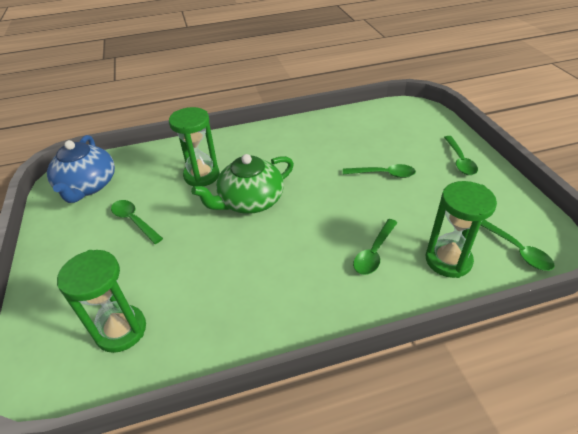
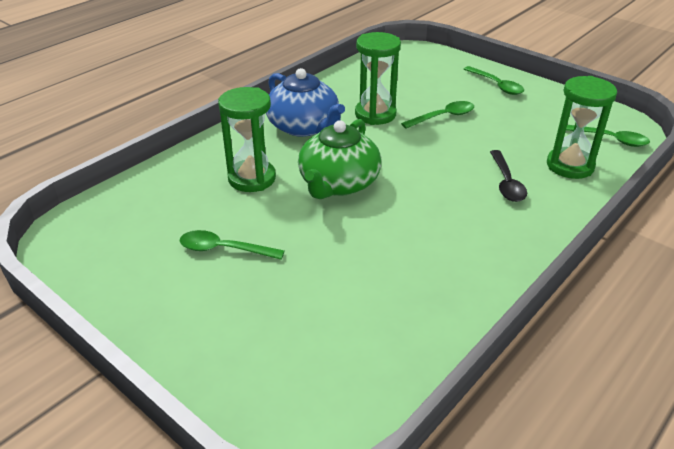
camera: 35 degrees left, 5 degrees down
(88, 186) = (110, 239): blue teapot -> blue teapot (304, 127)
(121, 330) = (342, 348): green hourglass -> green hourglass (375, 114)
(374, 252) = (506, 183): green spoon -> black spoon

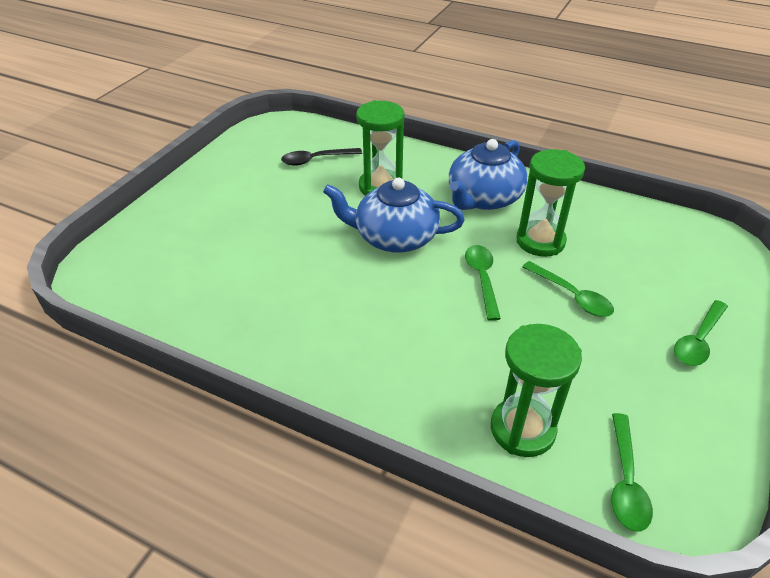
camera: 75 degrees right, 5 degrees up
(224, 249) = (280, 195): green spoon -> green spoon (482, 279)
(338, 183) = (394, 237): green teapot -> blue teapot
(506, 183) = (452, 364): black spoon -> black spoon (316, 160)

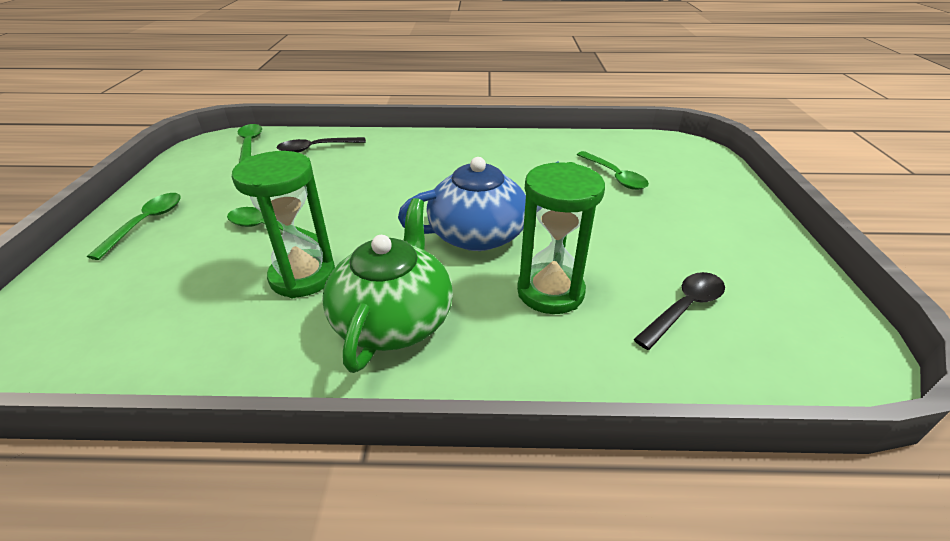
camera: 155 degrees right, 5 degrees down
(482, 279) = (367, 220): green spoon -> green spoon (614, 176)
(483, 198) = (394, 319): blue teapot -> green teapot
(522, 429) = (316, 148): green hourglass -> black spoon

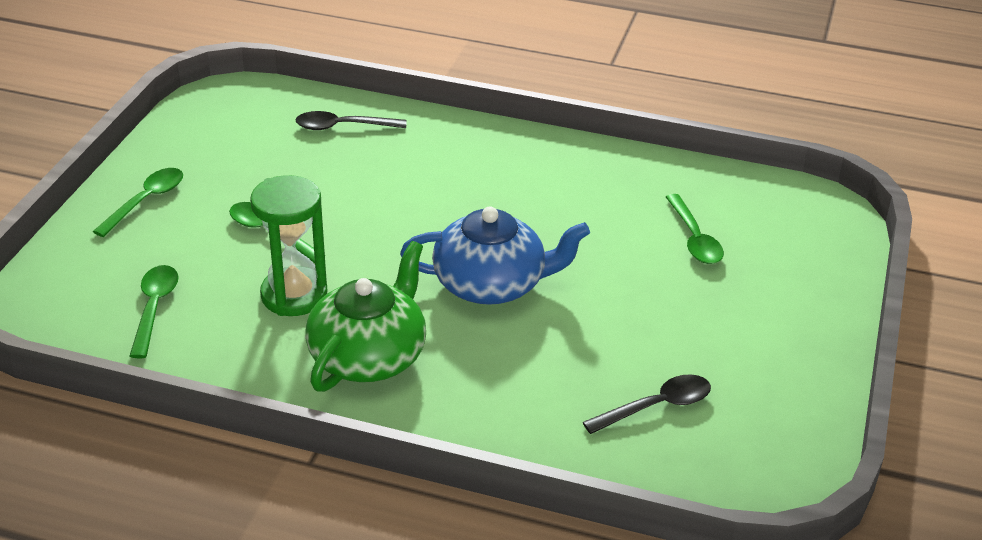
camera: 15 degrees right, 0 degrees up
(250, 144) = (264, 105): green spoon -> green spoon (154, 308)
(550, 292) = (531, 362): green hourglass -> none

